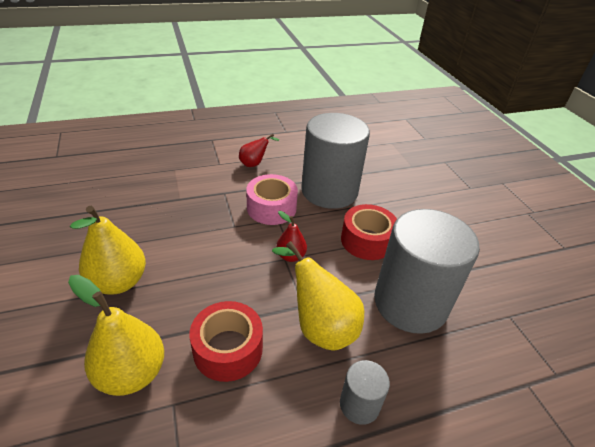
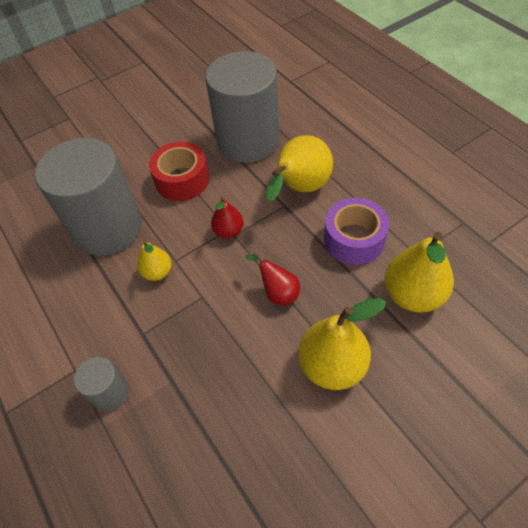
camera: 100 degrees left, 15 degrees up
(228, 349) = (354, 239): red tape -> purple tape
(254, 163) = (65, 324): red pear -> red pear (278, 292)
(271, 208) = (157, 272): pink tape -> yellow pear
(359, 405) = (352, 153): grey cylinder -> grey cylinder (110, 392)

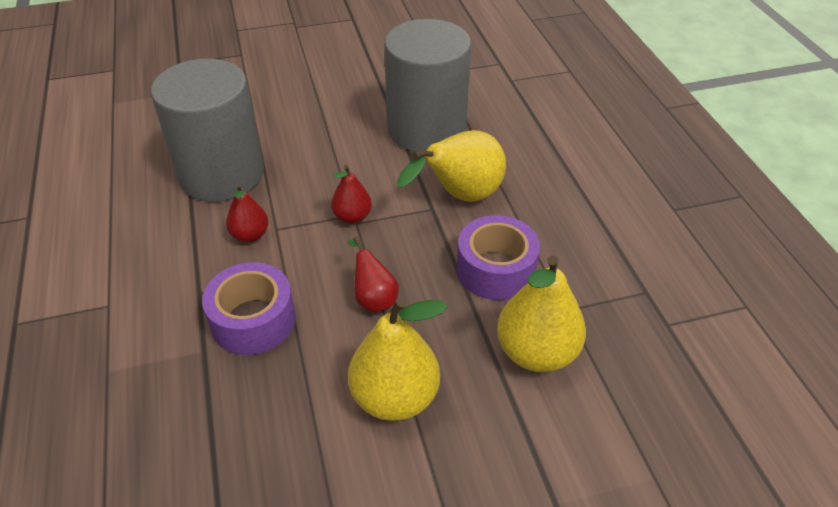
camera: 15 degrees right, 10 degrees down
(110, 392) = (132, 340): grey cylinder -> none
(157, 272) = (250, 235): yellow pear -> red pear
(182, 180) = (329, 149): red tape -> none
(197, 342) = (253, 320): none -> purple tape

